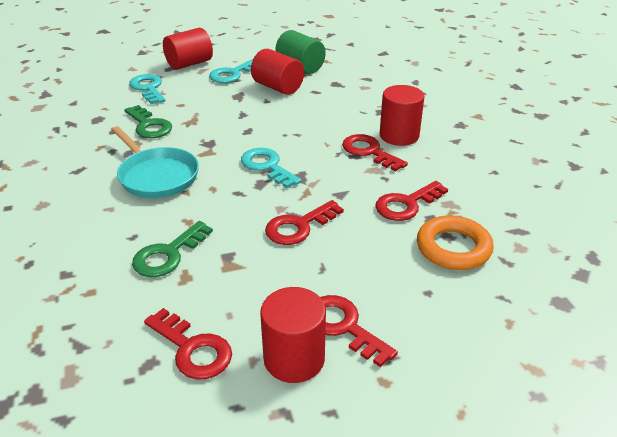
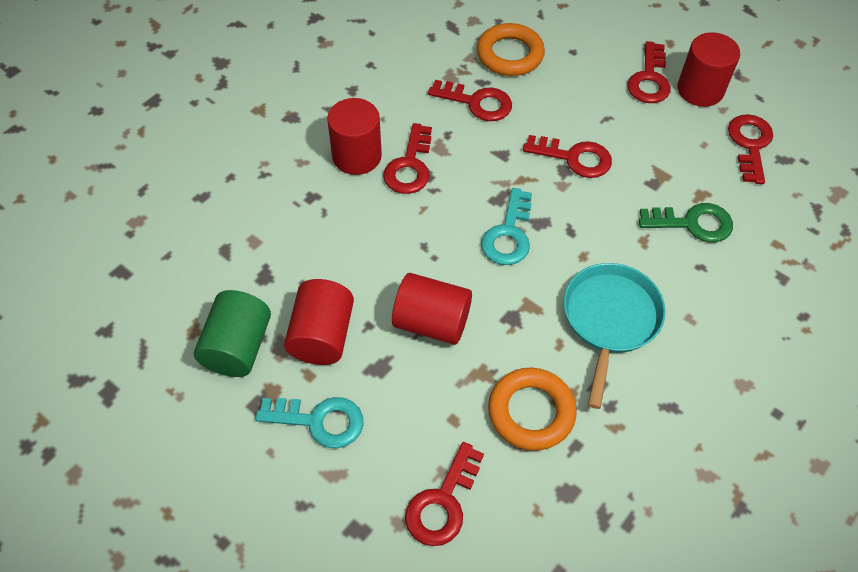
camera: 125 degrees left, 20 degrees up
(148, 88) = (442, 503): turquoise key -> red key
(149, 126) = (531, 412): green key -> orange ring
(189, 64) = (324, 512): red cylinder -> red cylinder (431, 322)

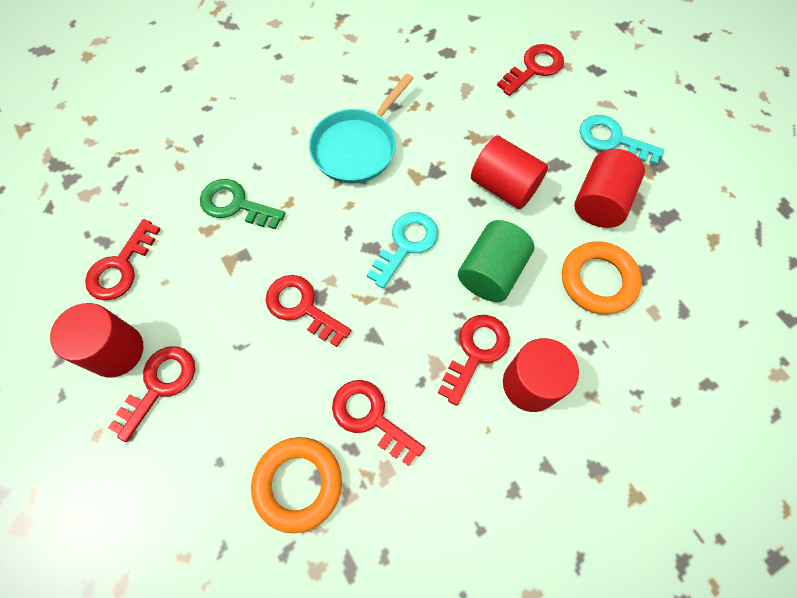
camera: 160 degrees left, 10 degrees up
(238, 347) = (674, 213): green cylinder -> green cylinder (491, 272)
(531, 412) = (451, 102): orange ring -> orange ring (598, 280)

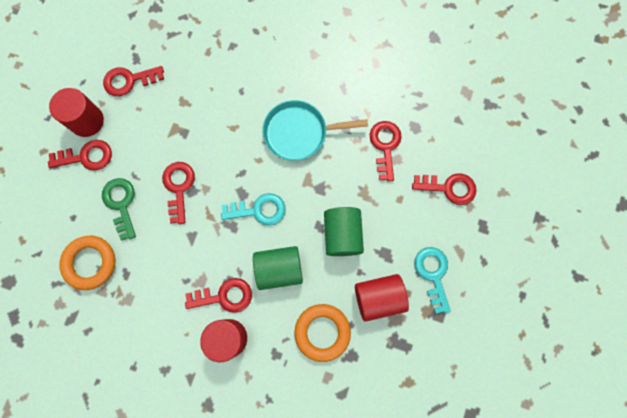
camera: 50 degrees right, 10 degrees up
(235, 204) = (209, 102): green key -> green key (121, 203)
(370, 417) = (148, 270): red key -> red key (385, 146)
(504, 186) = (342, 235): red cylinder -> green cylinder

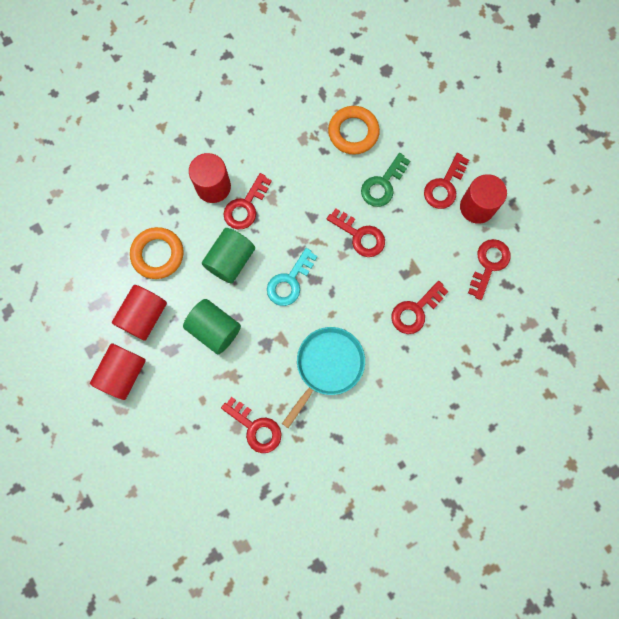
camera: 130 degrees right, 0 degrees up
(121, 203) = (382, 185): green key -> green key turned 105 degrees clockwise
(433, 274) = (123, 373): turquoise key -> red cylinder
(449, 188) = (175, 449): red key -> red key (415, 311)

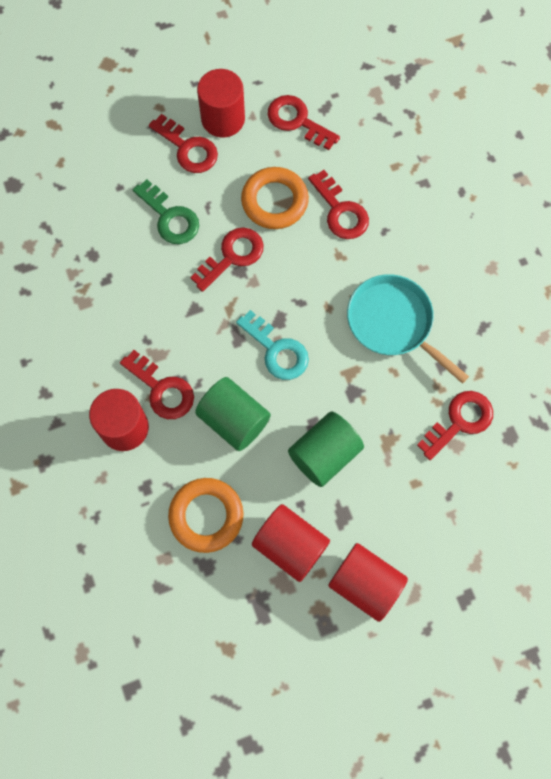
camera: 80 degrees left, 5 degrees down
(353, 132) = (90, 239): orange ring -> orange ring (274, 201)

